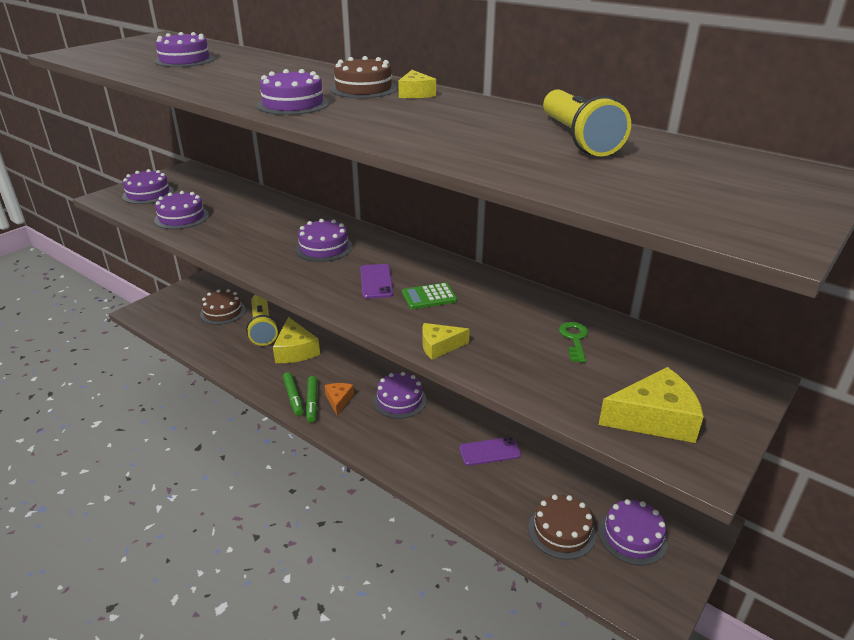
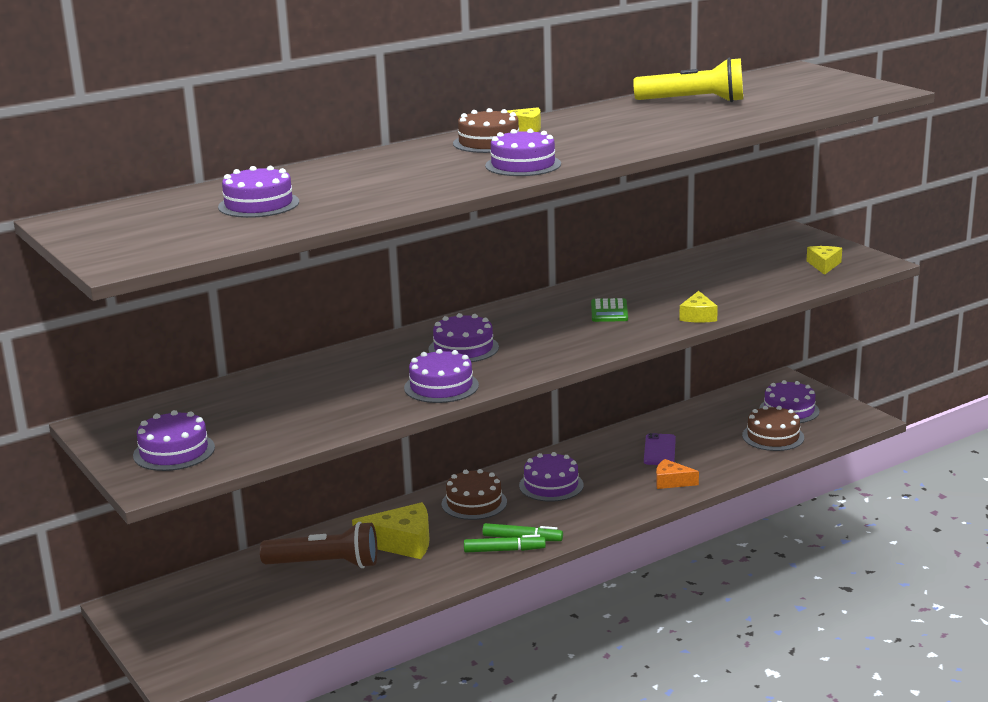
camera: 70 degrees left, 10 degrees down
(181, 217) = (294, 426): purple cake -> purple cake (441, 386)
(223, 312) = (251, 596): brown cake -> brown cake (474, 503)
(262, 328) = (325, 564): yellow flashlight -> brown flashlight
(339, 400) = (528, 521): orange cheese -> orange cheese (671, 482)
(376, 281) = (562, 330): purple phone -> none
(574, 339) = (712, 271): green key -> none
(654, 418) = (824, 265): yellow cheese -> yellow cheese, size x0.59

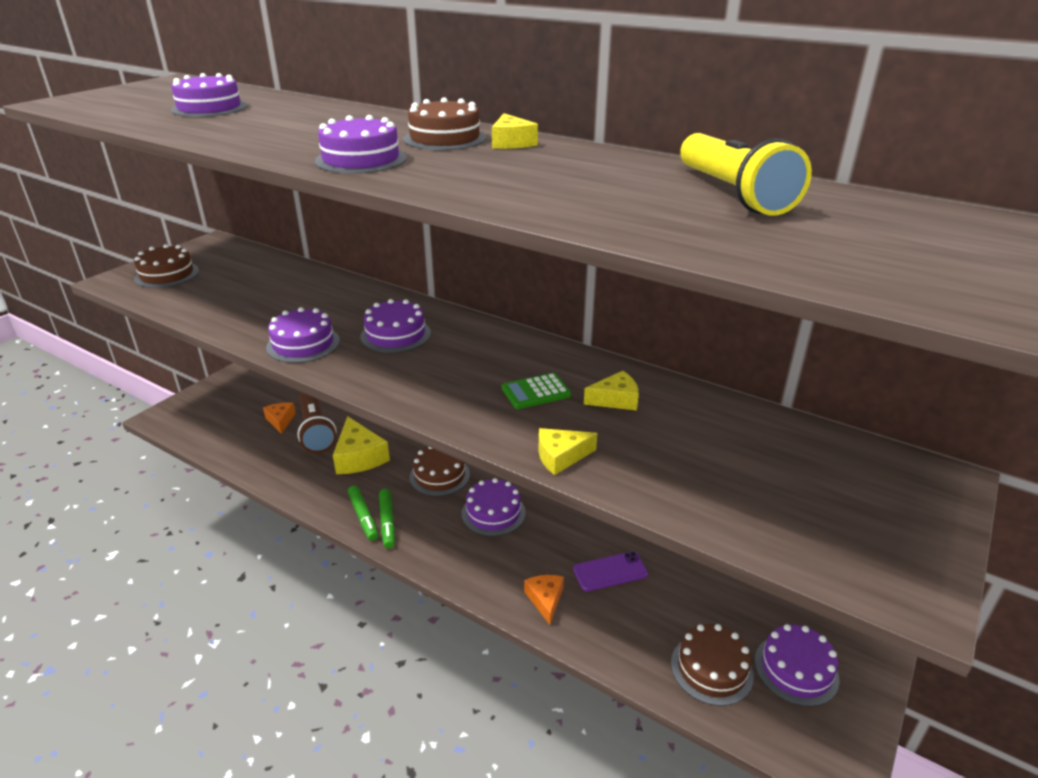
camera: 65 degrees right, 10 degrees up
(174, 451) = (167, 274): purple cake -> brown cake
(280, 586) = (280, 421): none -> orange cheese
(824, 265) = (844, 538): yellow cheese -> yellow cheese (615, 400)

